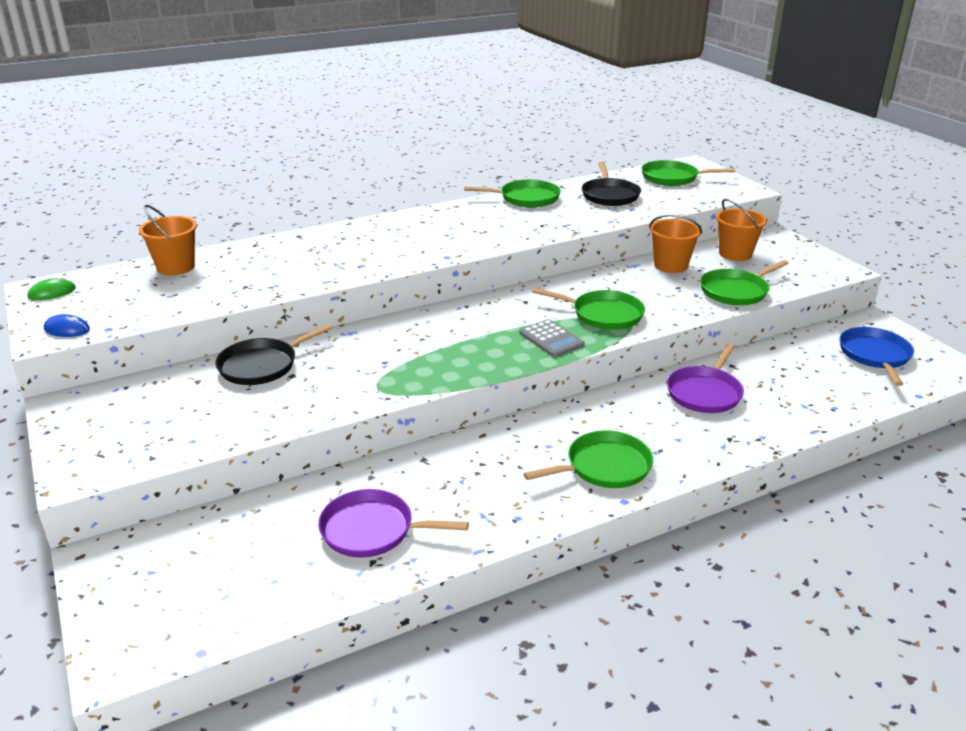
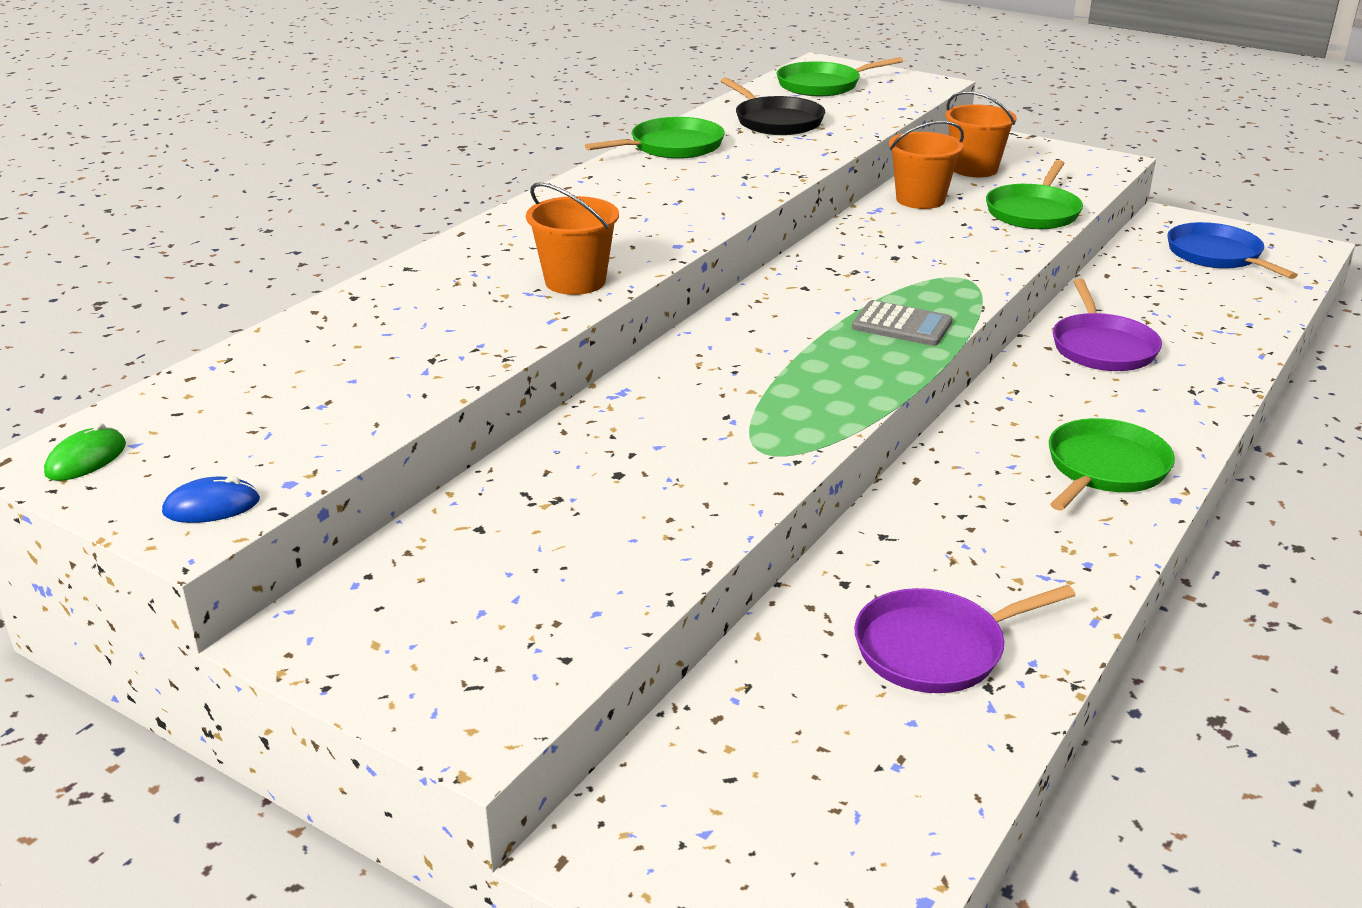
camera: 30 degrees left, 0 degrees up
(176, 267) = (264, 361): orange bucket -> orange bucket (575, 281)
(262, 365) = (551, 475): black pan -> none
(603, 314) = (922, 278): green pan -> none

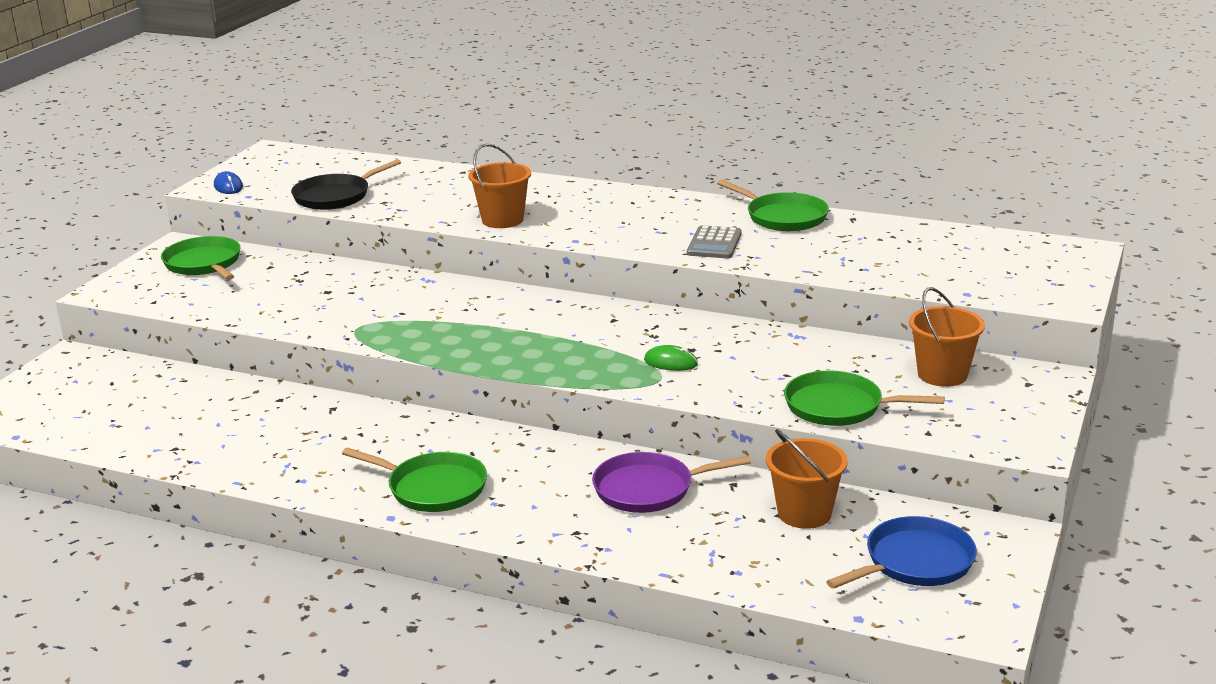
camera: 80 degrees right, 5 degrees down
(86, 459) = (272, 157): green mouse -> green mouse (670, 362)
(776, 121) = (879, 246): black pan -> black pan (335, 196)
(822, 85) = (1008, 256): green pan -> green pan (204, 264)
(902, 325) = (558, 359): grey calculator -> grey calculator (714, 243)
(920, 199) = (836, 353): orange bucket -> orange bucket (804, 513)
(936, 648) = (213, 431): purple pan -> none

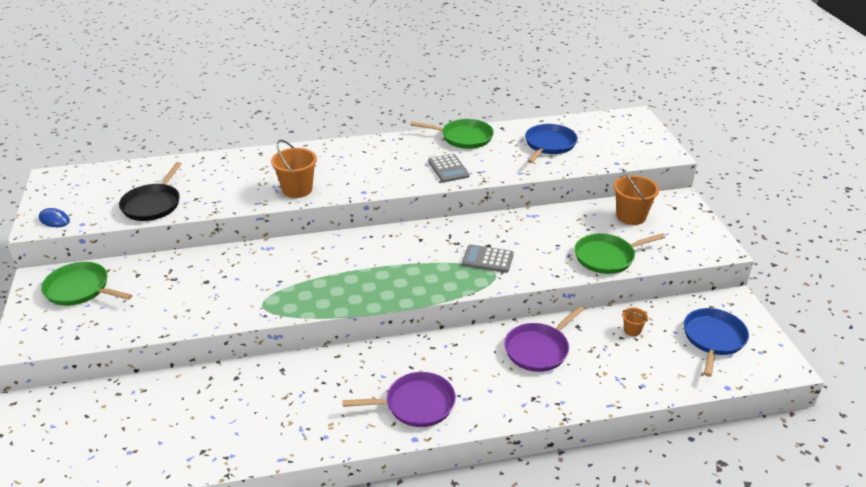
camera: 35 degrees left, 10 degrees up
(432, 488) = (416, 404): green pan -> purple pan
(670, 362) = (487, 259): green mouse -> grey calculator
(804, 513) = (632, 330): orange bucket -> orange bucket, size x0.51
(894, 251) = (549, 145): none -> blue pan

